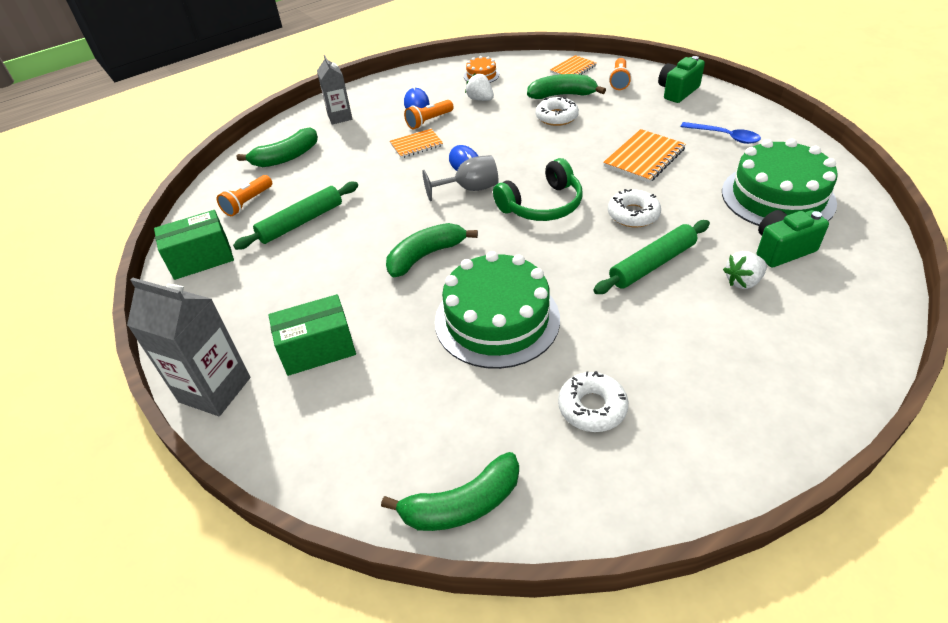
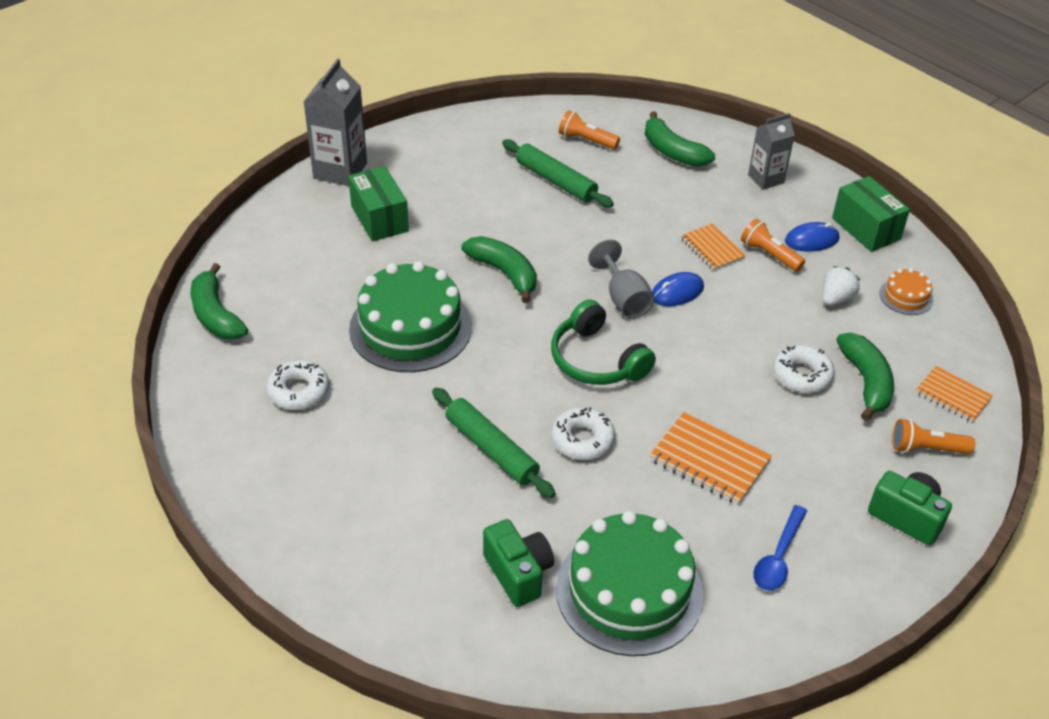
camera: 80 degrees right, 0 degrees up
(201, 259) = (498, 130): green box -> green box (865, 229)
(743, 281) = (462, 525): white strawberry -> none

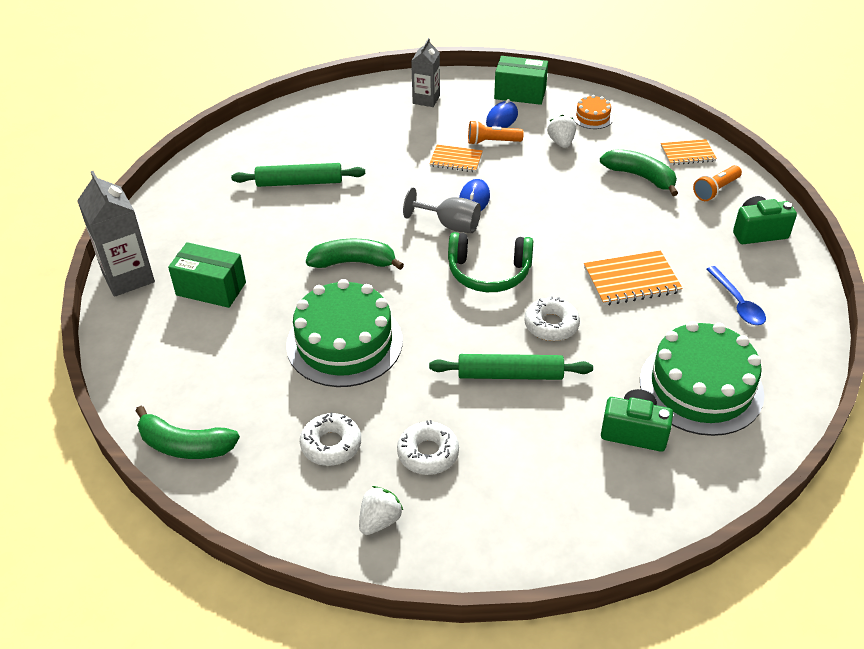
camera: 45 degrees left, 0 degrees up
(254, 468) = (380, 521): none -> white strawberry
(586, 140) = (281, 144): orange flashlight -> none
(672, 152) = (347, 117): green banana -> none
(802, 375) = (606, 197): white donut -> white donut (428, 453)

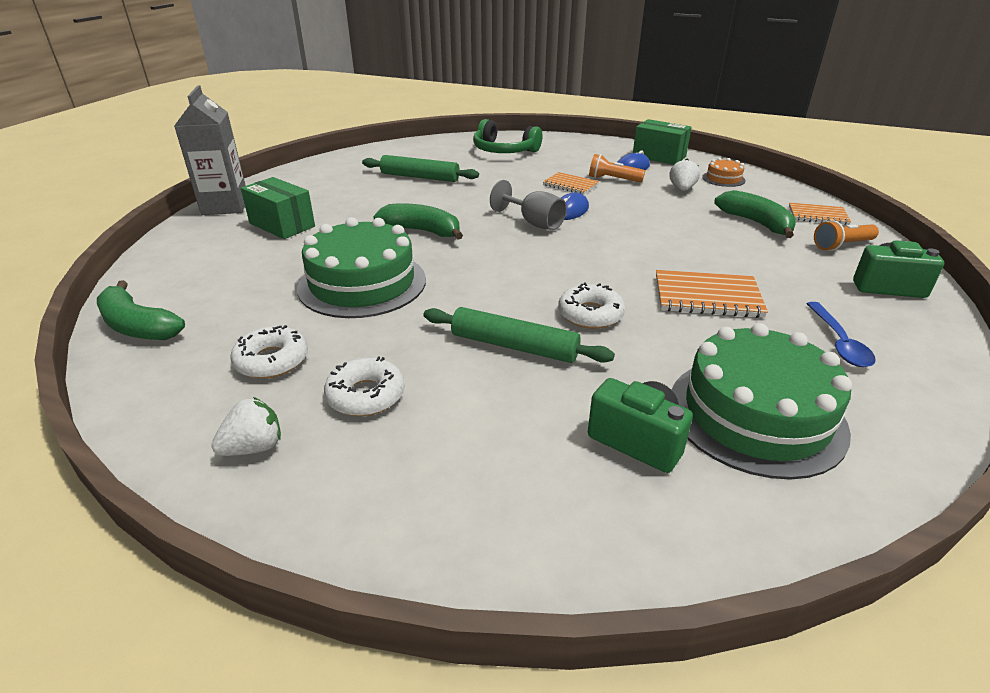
camera: 20 degrees right, 10 degrees down
(426, 99) = (569, 149): grey carton -> none
(489, 272) = (549, 261): green headphones -> green headphones (504, 151)

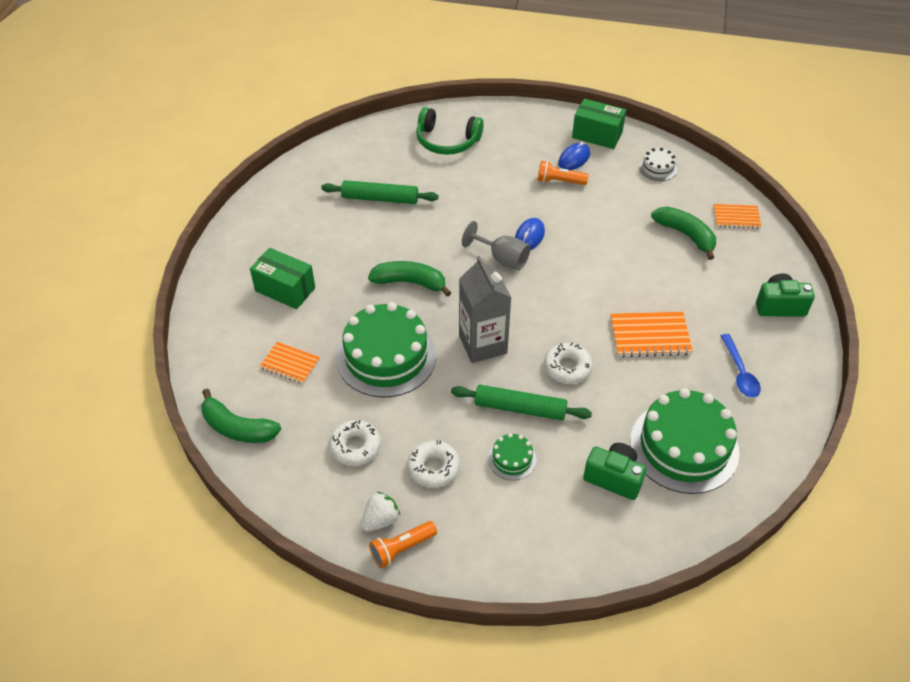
camera: 10 degrees left, 15 degrees up
(225, 206) = (219, 268): grey carton -> grey carton (483, 344)
(484, 398) = (512, 459): none -> green cake
(570, 185) = (522, 195): orange notebook -> orange notebook (290, 364)
(682, 189) = (622, 190): white strawberry -> none
(723, 179) = (658, 168): orange cake -> white cake
(842, 245) = (752, 258): orange flashlight -> orange flashlight (401, 548)

